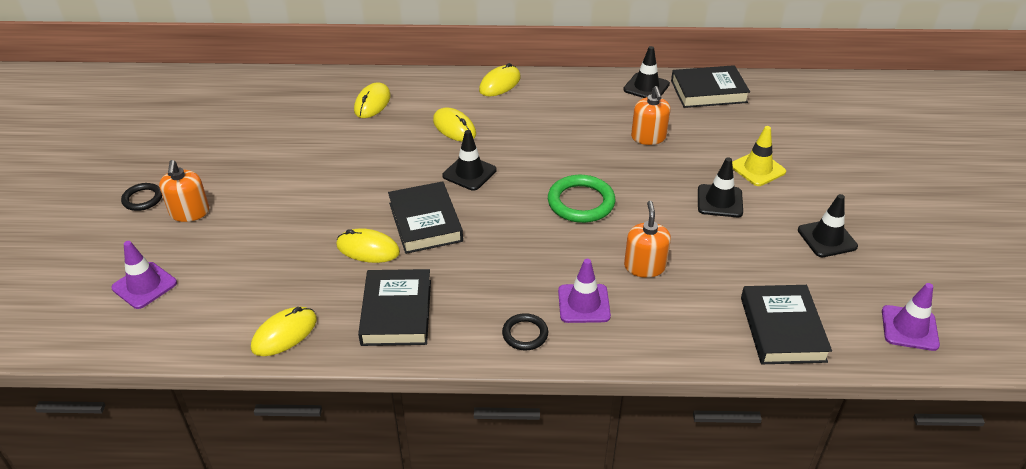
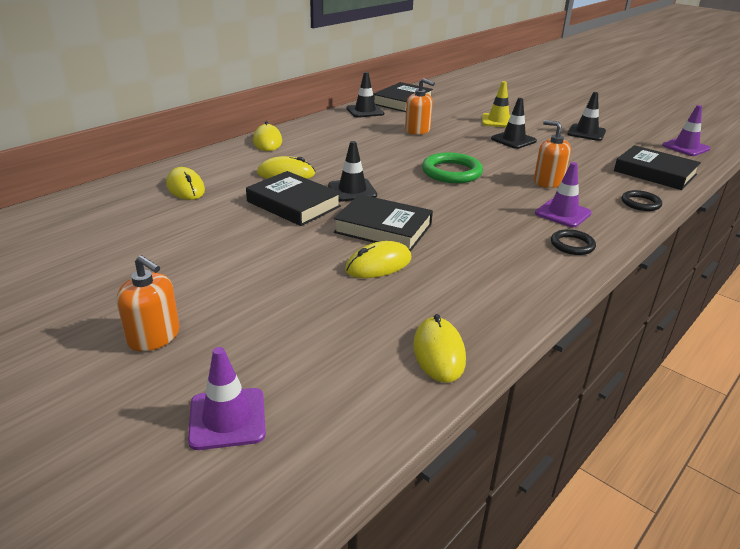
camera: 50 degrees left, 10 degrees down
(142, 199) = (67, 359): black ring -> black ring (640, 203)
(396, 312) = (481, 284): black book -> black book (293, 204)

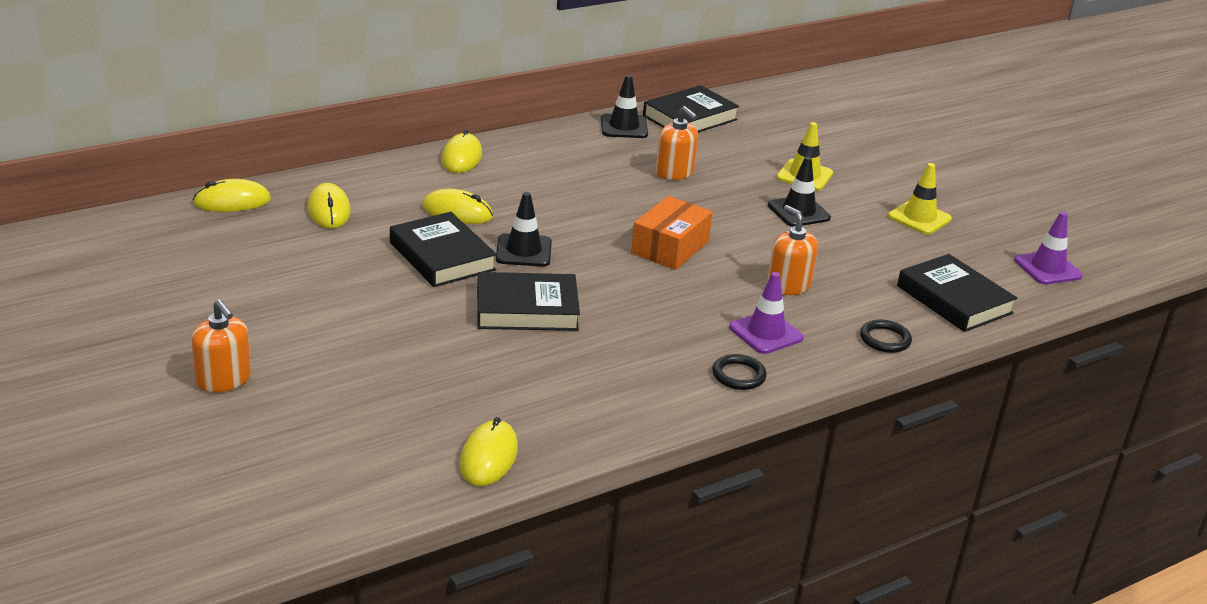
camera: 15 degrees right, 0 degrees up
(227, 418) = (256, 468): purple traffic cone -> none
(378, 264) = (491, 352): yellow mouse -> yellow mouse (232, 201)
(383, 228) = (527, 309): black book -> black book turned 45 degrees counterclockwise
(451, 172) = (670, 247): green ring -> orange box
(586, 133) = (919, 218): black traffic cone -> yellow traffic cone

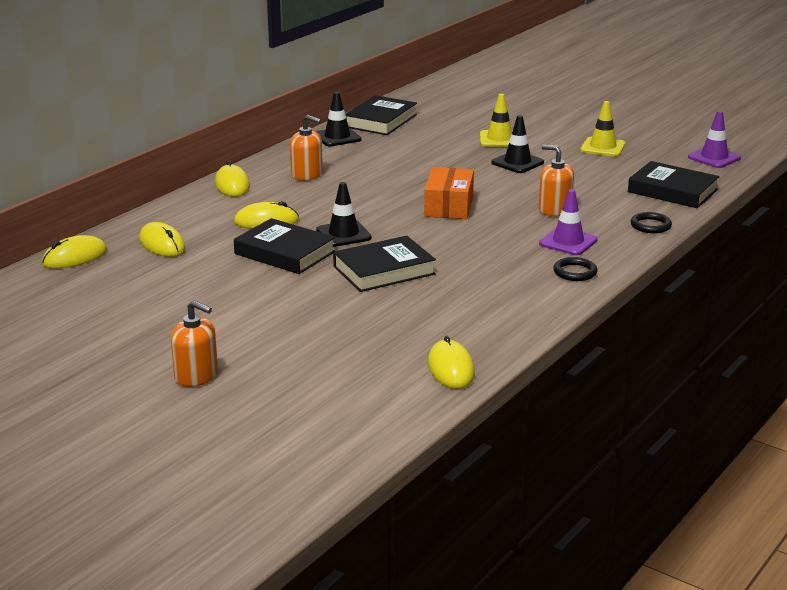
camera: 20 degrees left, 5 degrees down
(674, 172) = (404, 158): orange soap dispenser -> orange soap dispenser (307, 175)

